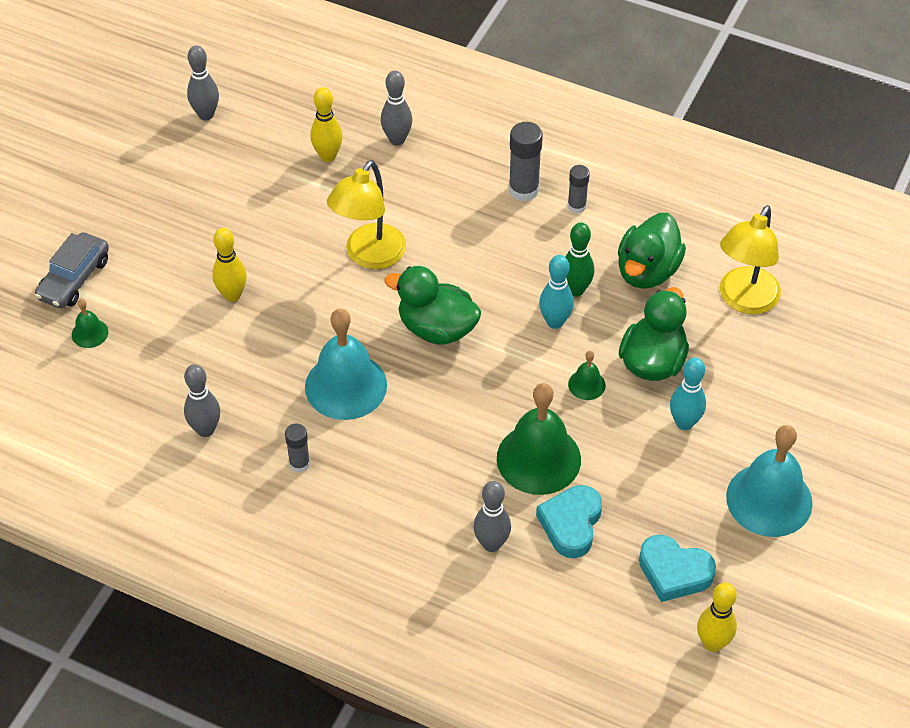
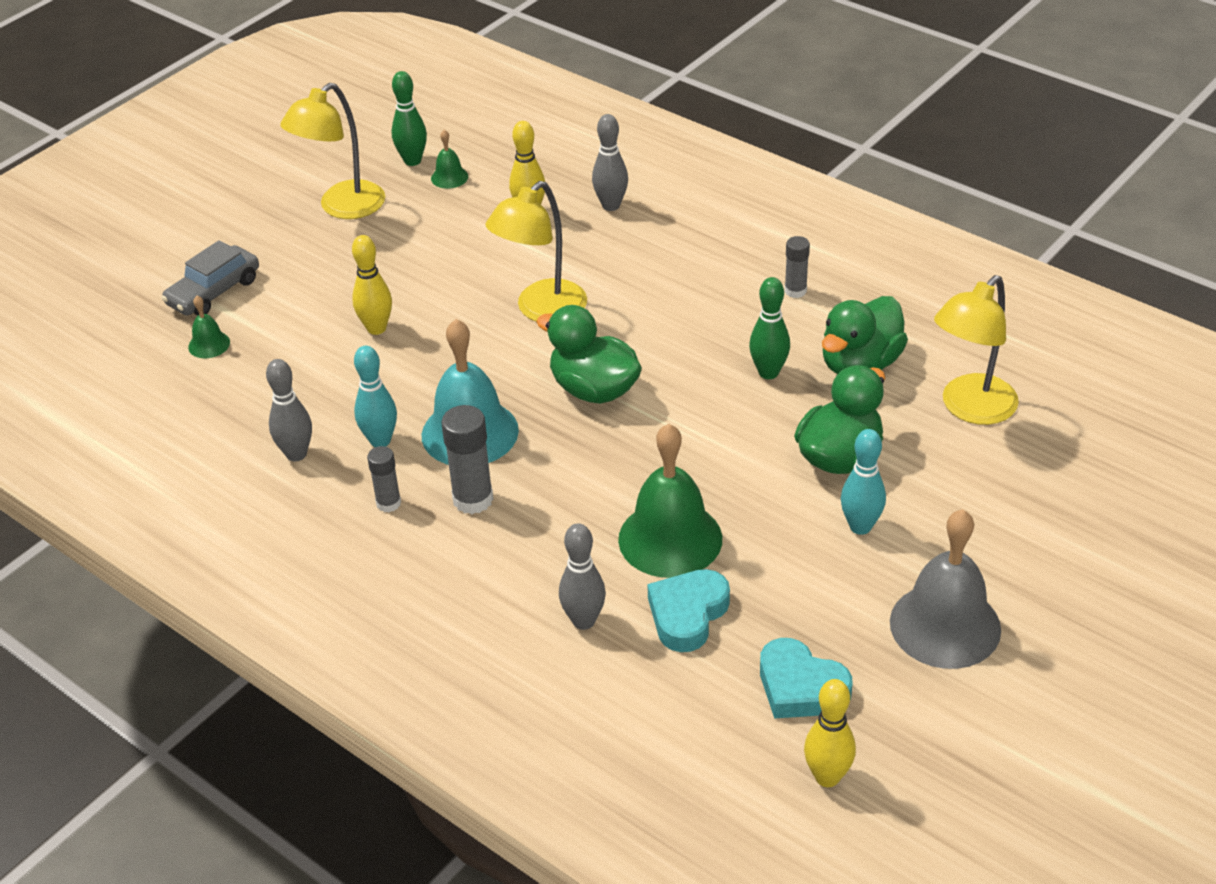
camera: 15 degrees right, 10 degrees down
(159, 174) = (342, 208): none -> yellow lamp
(206, 115) = (412, 161): grey bowling pin -> green bowling pin
(523, 190) = (738, 268): grey glue stick -> grey glue stick (473, 499)
(555, 322) = (734, 401): turquoise bowling pin -> turquoise bowling pin (380, 441)
(586, 384) = (752, 470): green bell -> green bell (449, 177)
(769, 499) = (945, 625): turquoise bell -> grey bell

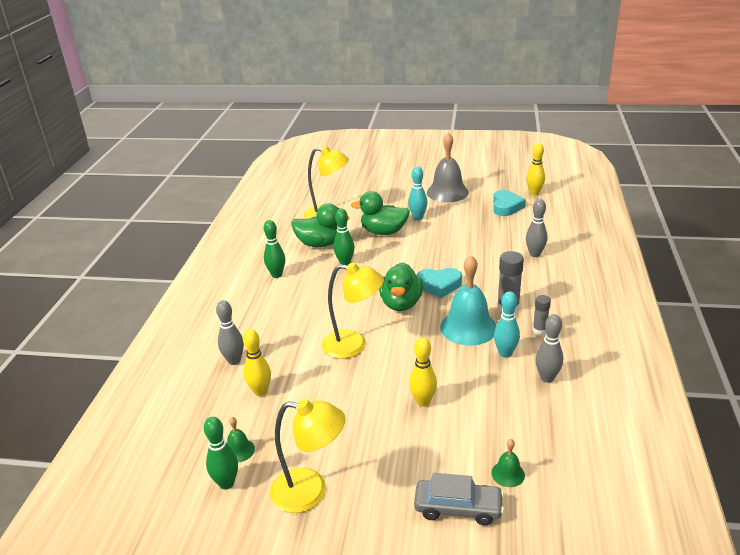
camera: 120 degrees left, 10 degrees down
(670, 538) = (470, 251): green bell -> none
(687, 614) = (503, 235): turquoise heart -> turquoise heart (439, 285)
(795, 291) = (277, 275): grey glue stick -> green bowling pin

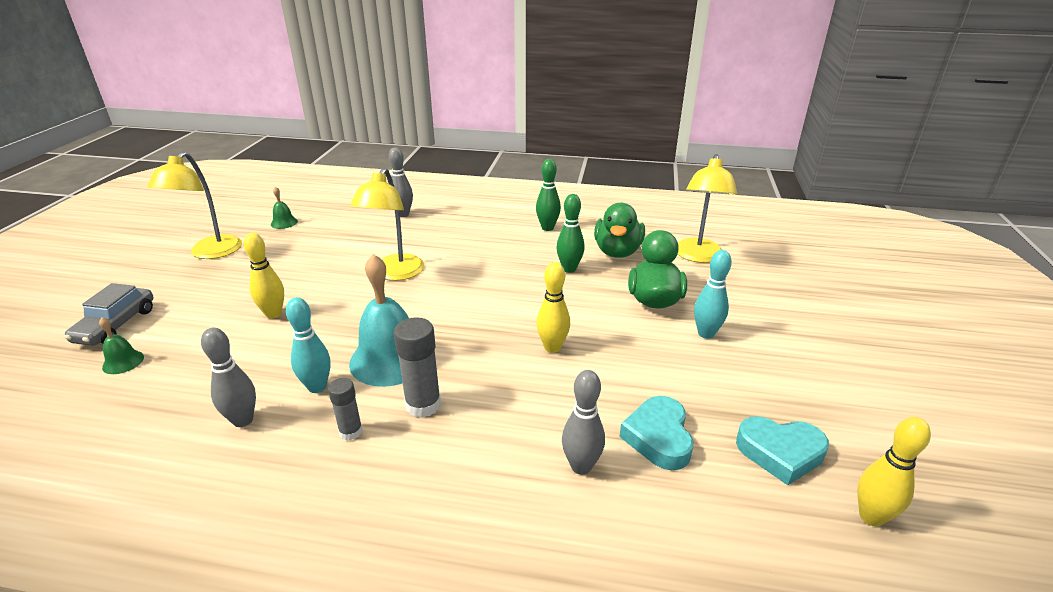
camera: 90 degrees right, 0 degrees up
(226, 483) = (252, 220): green bowling pin -> none
(260, 391) = (351, 228): yellow bowling pin -> yellow bowling pin (552, 347)
(401, 303) = (464, 307): green duck -> none
(439, 285) = (500, 341): turquoise heart -> turquoise heart (658, 437)
(447, 192) = (817, 374): grey bell -> none

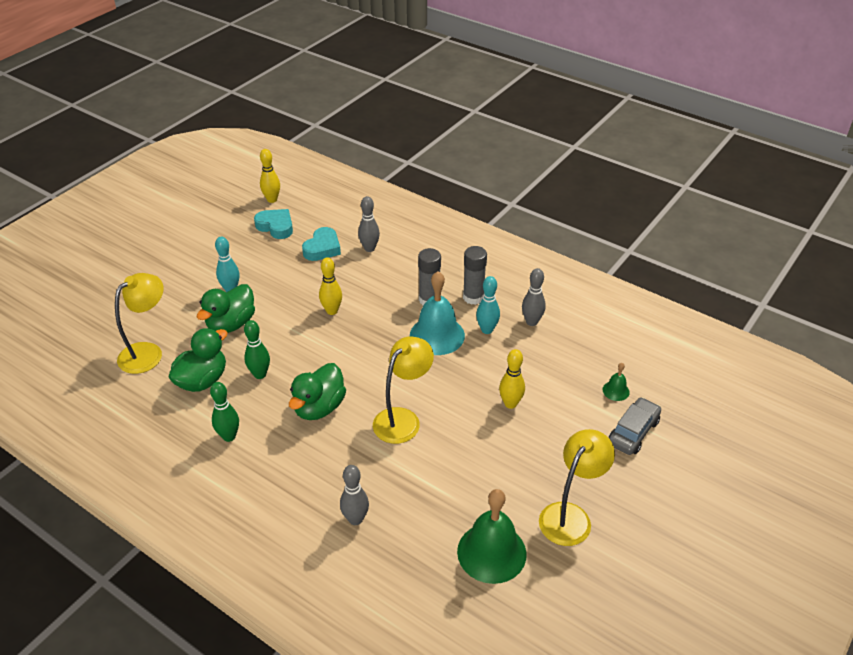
camera: 155 degrees left, 10 degrees up
(284, 222) = (491, 552): green bell -> green bell, size x2.20
(351, 431) = (473, 297): grey glue stick -> grey glue stick, size x1.62
(486, 261) = (319, 407): none -> green duck

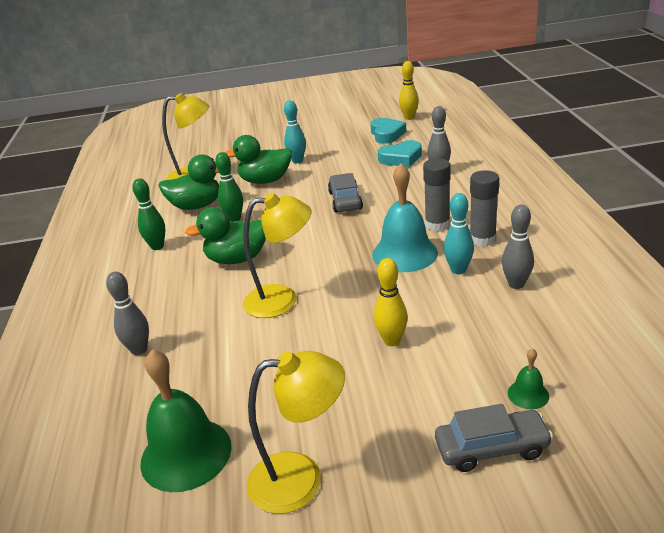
camera: 50 degrees right, 10 degrees down
(332, 311) = (345, 200): yellow bowling pin -> grey car

